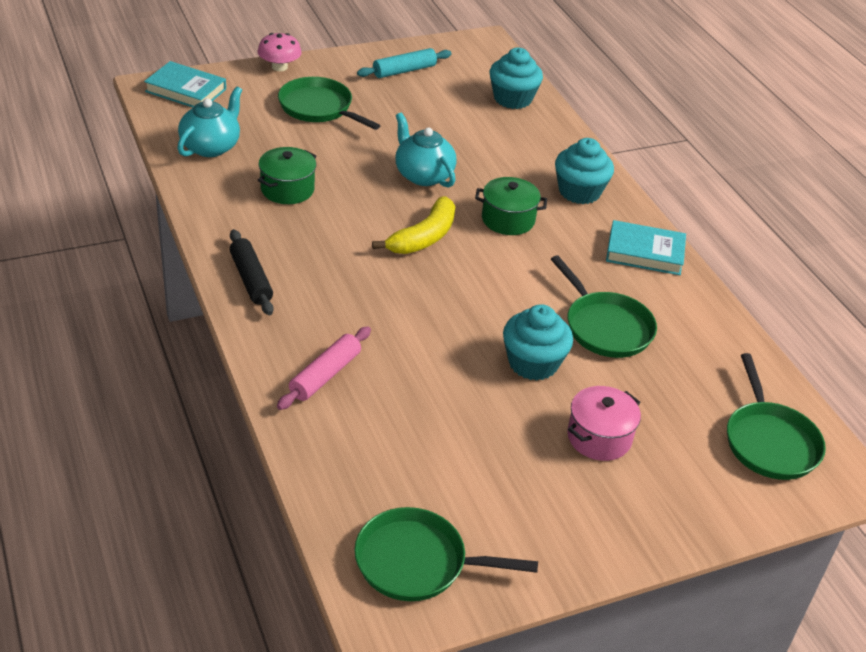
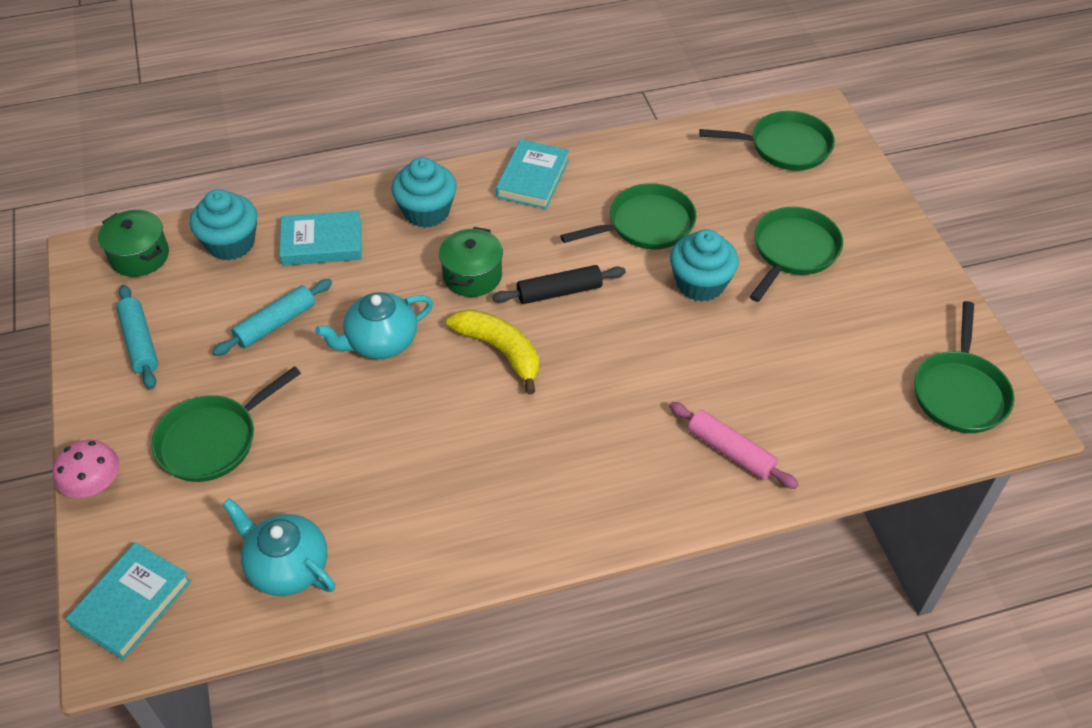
camera: 80 degrees left, 10 degrees up
(251, 279) = (573, 518): black rolling pin -> black rolling pin (559, 292)
(287, 189) = (396, 479): green pot -> green pot (140, 256)
(433, 125) = (276, 324): none -> turquoise rolling pin
(525, 140) = (322, 243): none -> turquoise book
(599, 437) = (793, 251): pink pot -> green pan

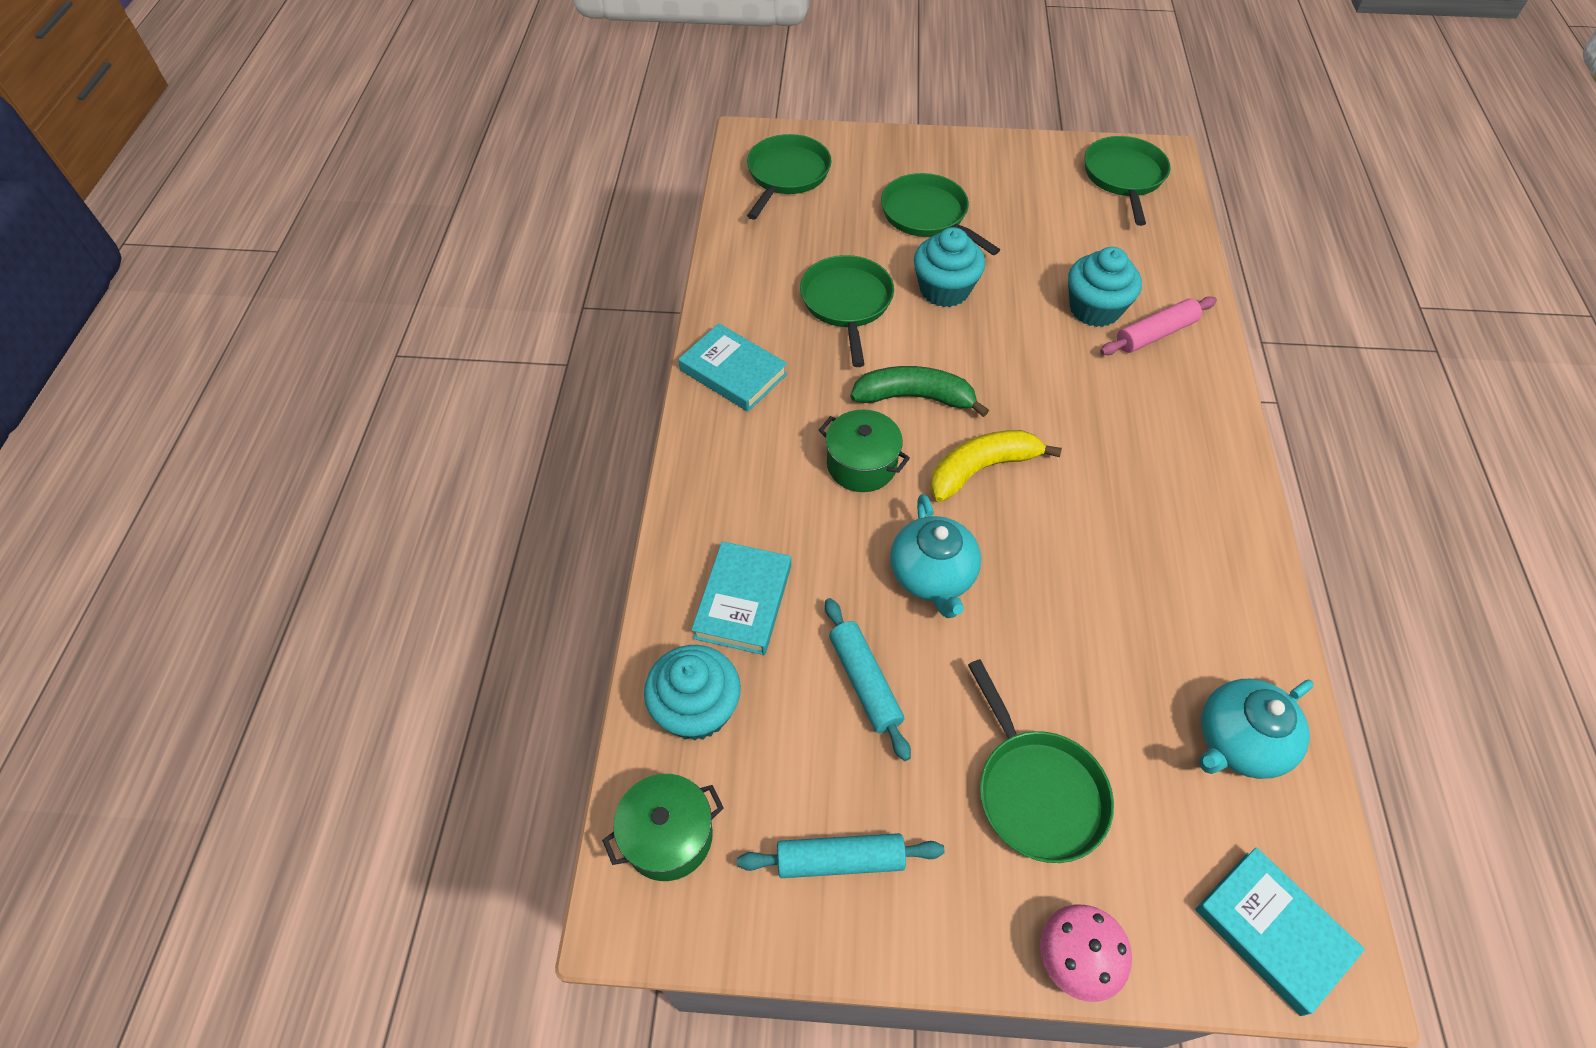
camera: 70 degrees left, 5 degrees up
(426, 211) = (739, 481): turquoise cupcake -> turquoise cupcake (1094, 309)
(559, 292) = (914, 397): black rolling pin -> green banana
(959, 392) = (1124, 177): green pan -> green pan turned 120 degrees counterclockwise

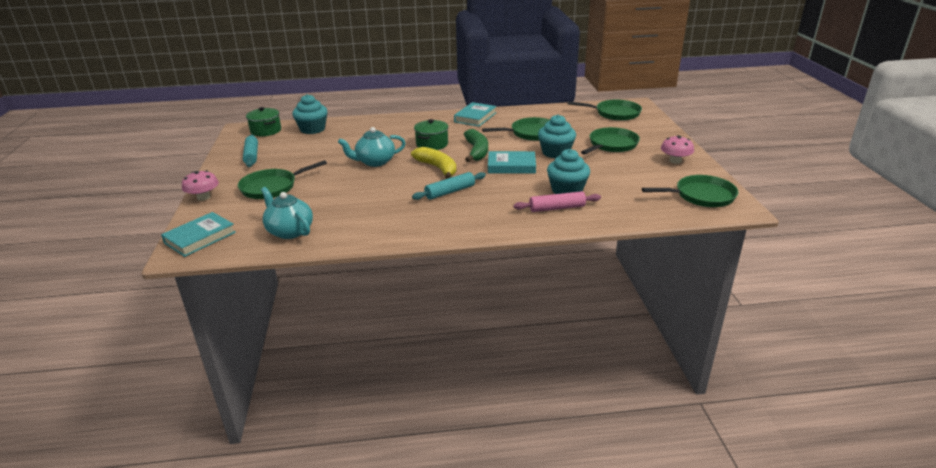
camera: 80 degrees right, 25 degrees down
(743, 601) = (358, 131): turquoise book -> turquoise book (511, 166)
(865, 682) = (323, 154): turquoise rolling pin -> turquoise rolling pin (450, 192)
(1004, 166) = (675, 161): none -> pink mushroom
(1155, 334) = (557, 208): pink rolling pin -> pink rolling pin turned 60 degrees counterclockwise

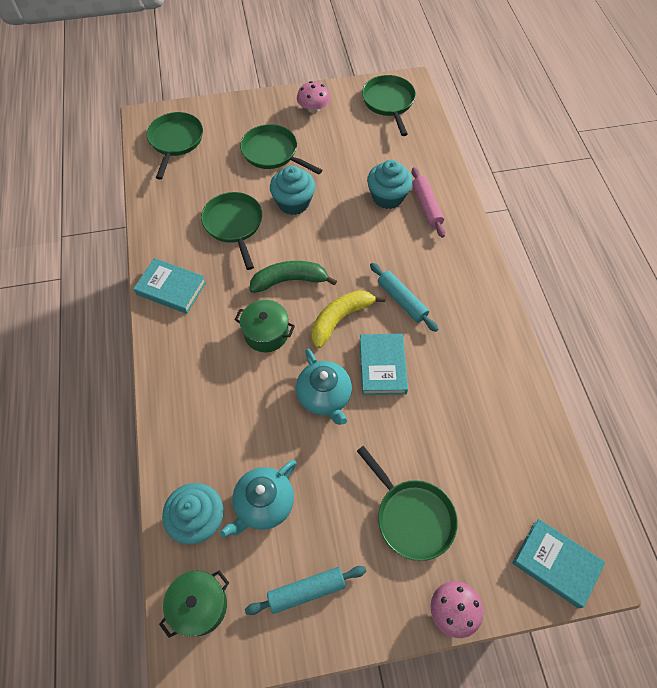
camera: 95 degrees left, 30 degrees up
(289, 231) = (519, 455): turquoise teapot -> turquoise teapot (263, 504)
(511, 166) = (331, 244): turquoise book -> turquoise book (382, 366)

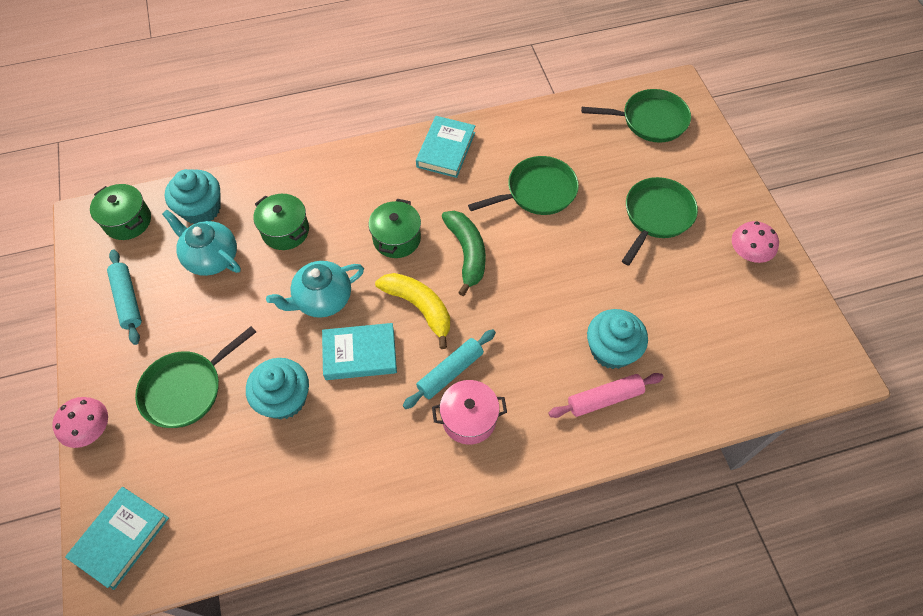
camera: 85 degrees right, 0 degrees up
(241, 431) = (285, 231): none -> green pot
(293, 202) = (581, 246): turquoise cupcake -> turquoise cupcake (284, 399)
(389, 102) = (790, 345): green pan -> none
(442, 291) = (469, 418): none -> pink pot

